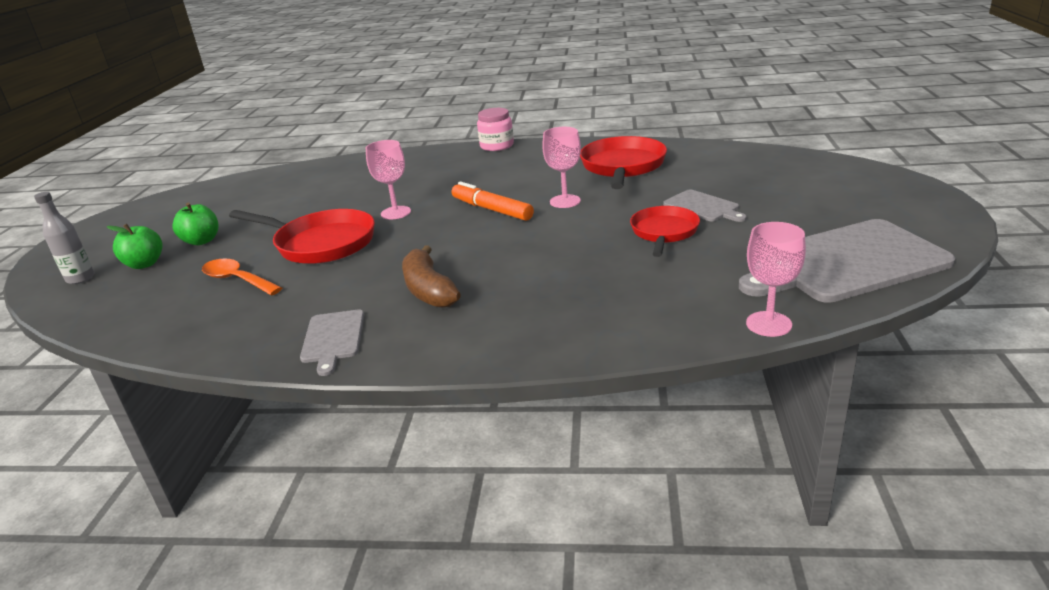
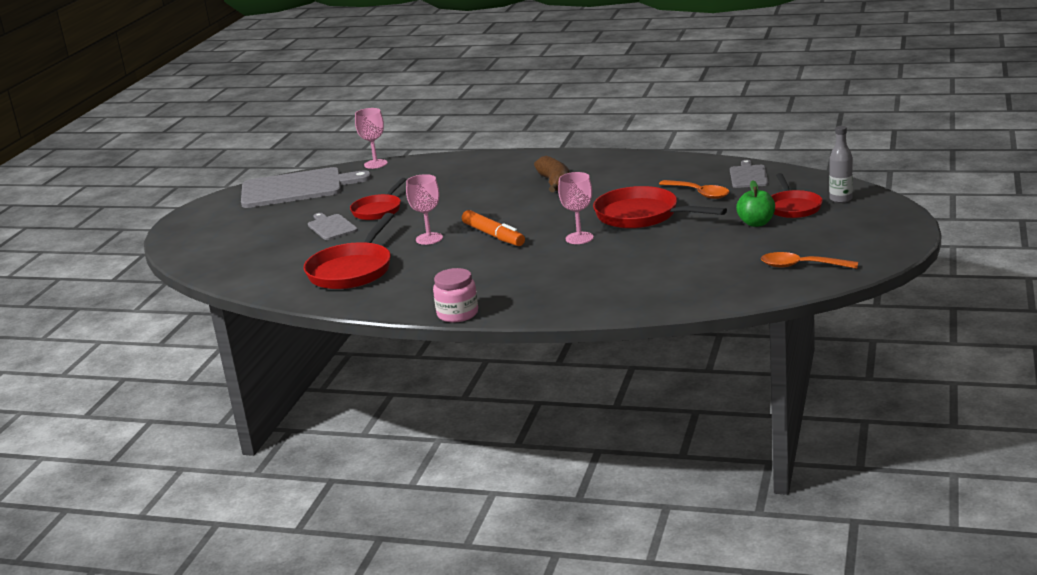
camera: 170 degrees left, 5 degrees down
(145, 264) = (793, 207): green apple -> red pan
(198, 201) = (801, 266): none -> orange spoon
(333, 338) = (614, 163): grey cutting board -> grey cutting board (748, 176)

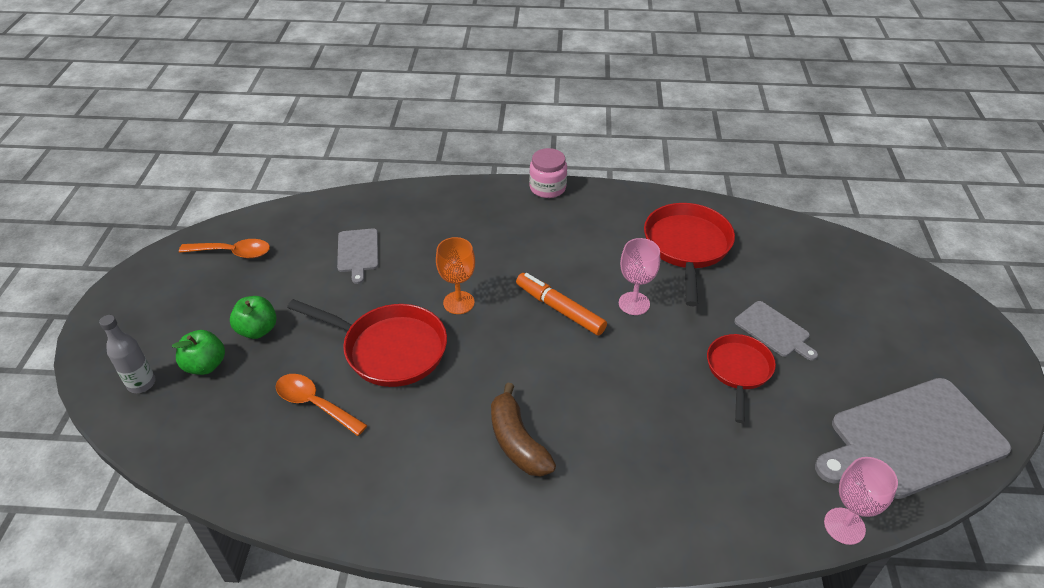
camera: 165 degrees right, 20 degrees up
(579, 238) = (458, 302): pink goblet -> orange goblet
(748, 176) = (239, 455): grey cutting board -> grey cutting board (358, 252)
(793, 207) = (205, 365): red pan -> green apple

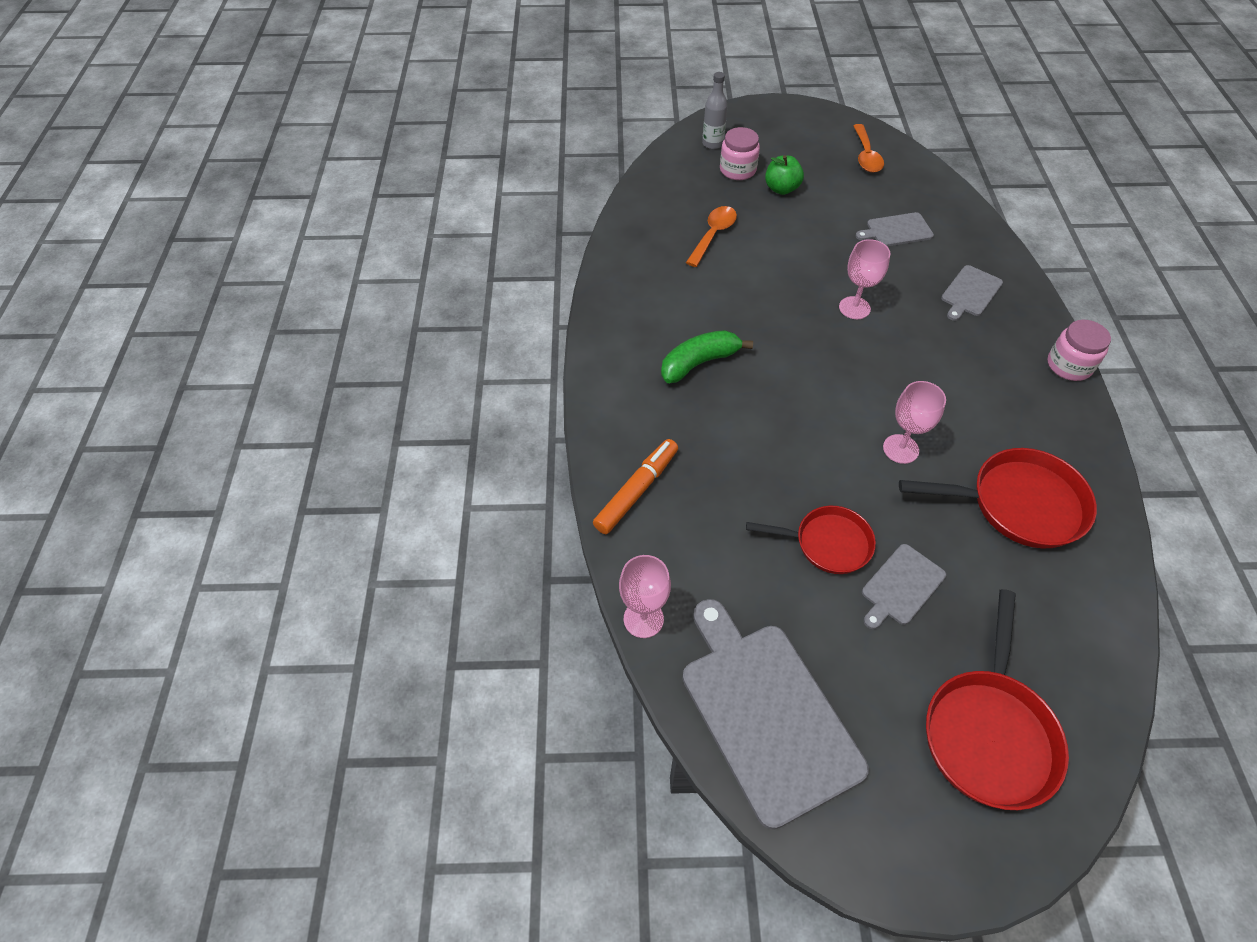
camera: 85 degrees right, 10 degrees up
(205, 365) = (737, 170): green apple -> pink jar
(389, 349) = (782, 269): red pan -> red pan (989, 732)
(455, 223) = (970, 292): none -> grey cutting board
(458, 302) = (854, 308): orange goblet -> pink goblet
(517, 441) = (699, 363): brown banana -> green banana
(560, 309) = (871, 385): orange marker -> orange marker (637, 491)

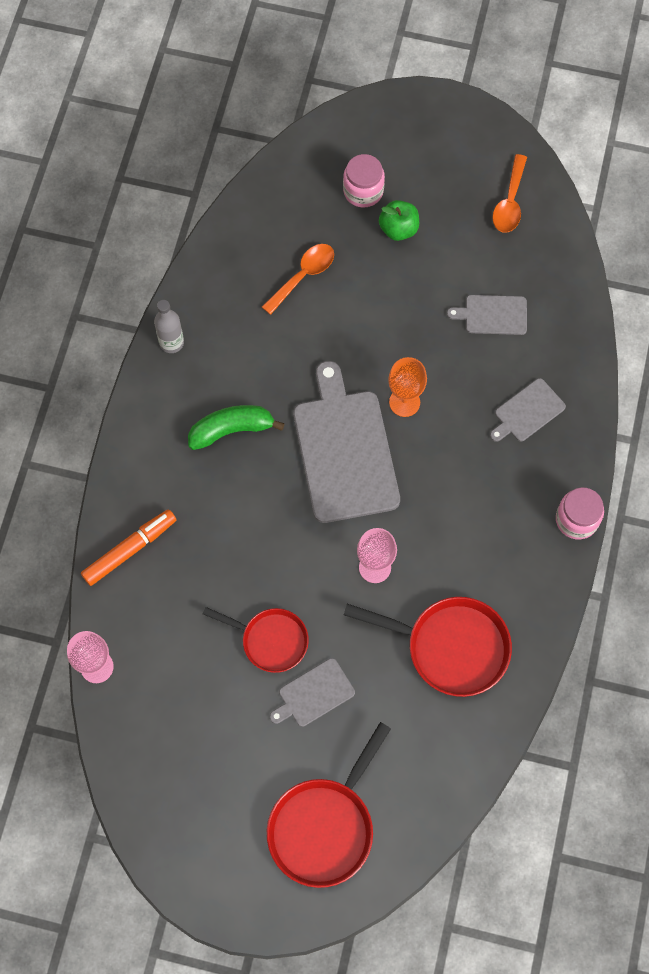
camera: 15 degrees right, 15 degrees up
(712, 144) = (351, 145): grey bottle -> grey bottle (171, 343)
(766, 713) = (163, 767): grey cutting board -> grey cutting board (344, 450)
(854, 308) = (404, 402): pink goblet -> orange goblet

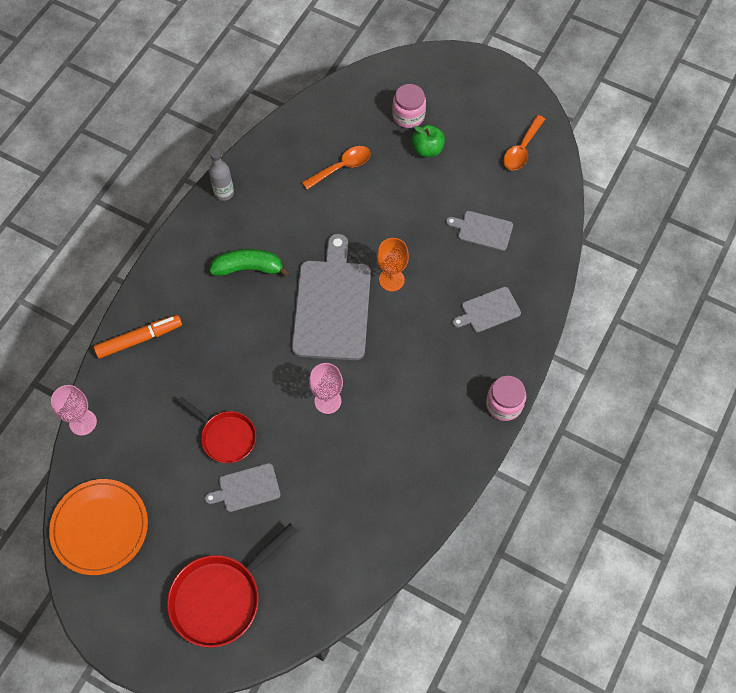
camera: 15 degrees right, 5 degrees down
(159, 784) = (100, 527): none -> orange plate
(451, 647) = (369, 480): red pan -> none

